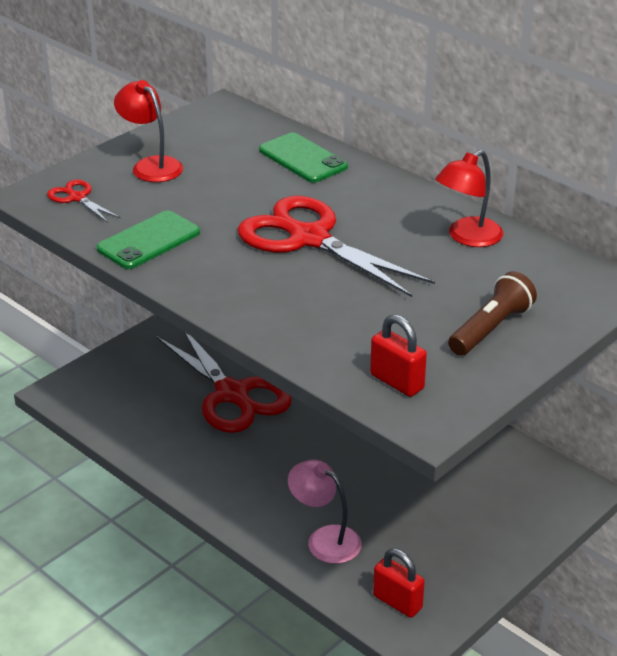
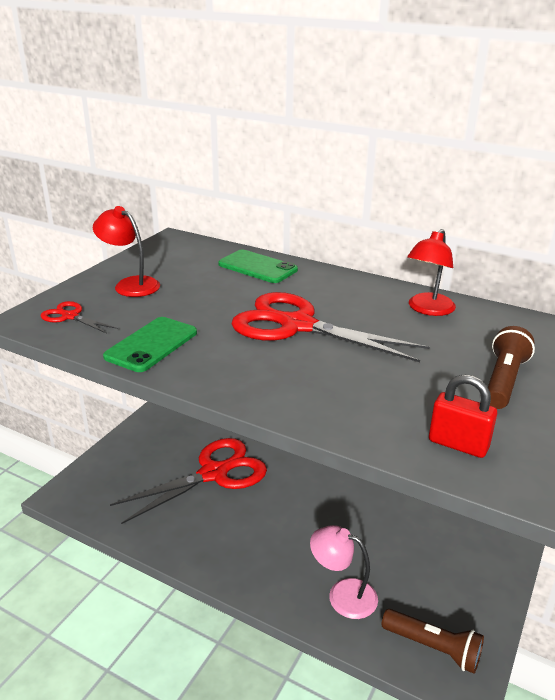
camera: 15 degrees left, 5 degrees down
(233, 395) = (215, 473): red scissors -> red scissors turned 75 degrees counterclockwise
(397, 602) = (433, 647): red padlock -> brown flashlight

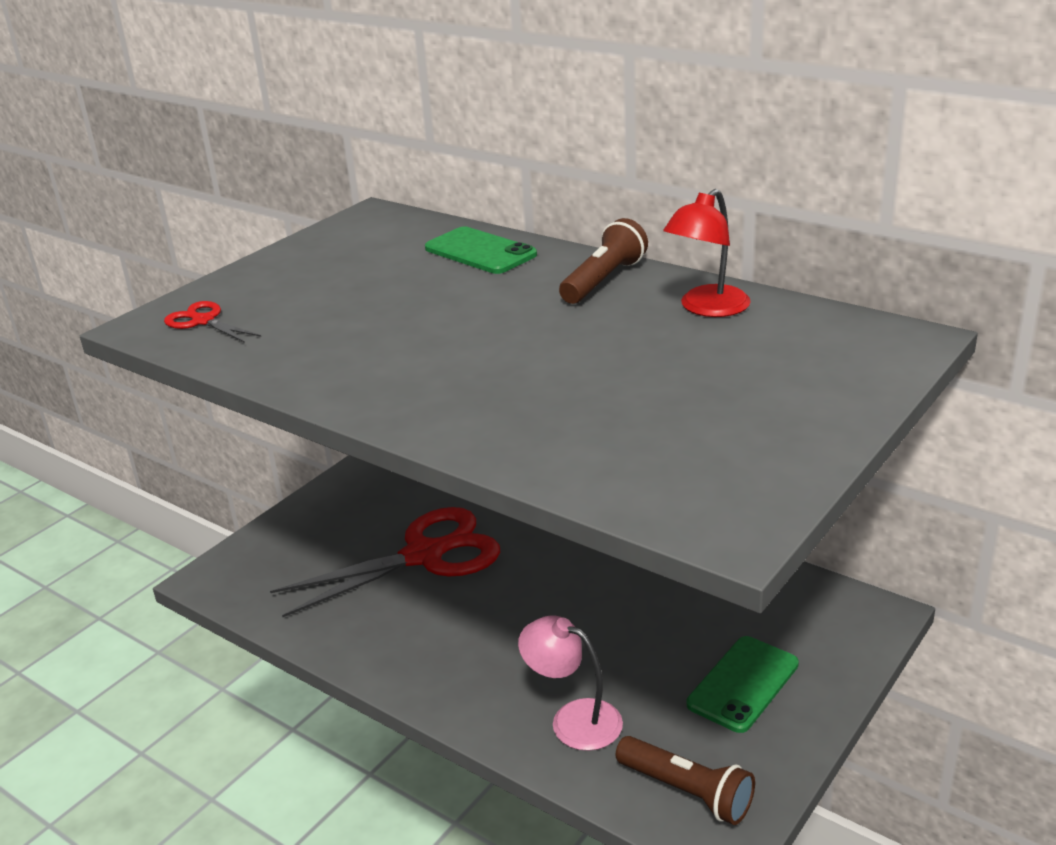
camera: 10 degrees right, 0 degrees up
(130, 284) = (294, 278): red lamp -> none
(151, 344) = (301, 357): green phone -> green phone (743, 684)
(295, 325) = (506, 331): red scissors -> none
(458, 444) = (670, 484): red padlock -> none
(503, 381) = (774, 404): brown flashlight -> brown flashlight (603, 280)

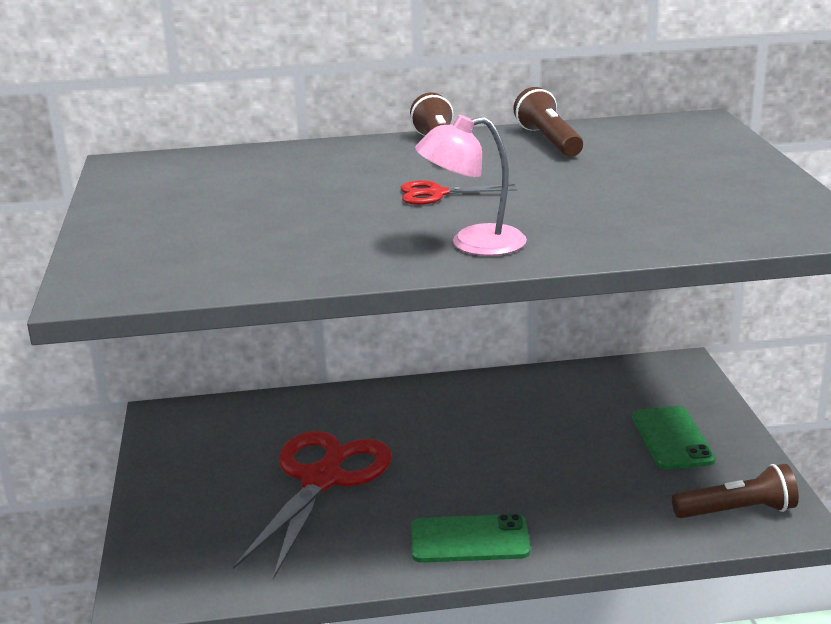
camera: 45 degrees left, 5 degrees down
(202, 321) = (148, 270): red scissors -> red scissors (436, 194)
(480, 252) = (296, 159): green phone -> green phone (469, 540)
(573, 719) = (607, 514): pink lamp -> pink lamp (473, 243)
(707, 308) = (549, 141): red lamp -> brown flashlight

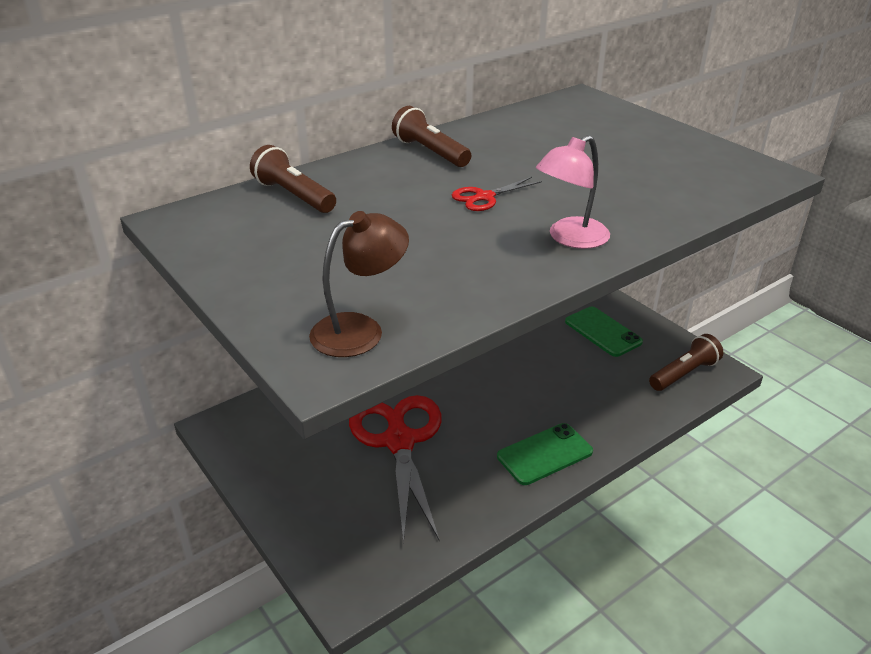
camera: 30 degrees left, 10 degrees up
(162, 272) = (360, 330): none -> brown lamp
(549, 141) = (503, 132): brown flashlight -> brown flashlight (294, 196)

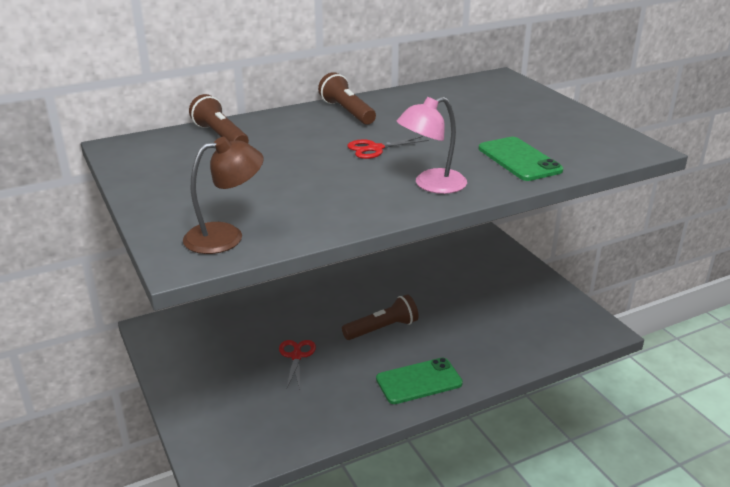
camera: 10 degrees right, 5 degrees down
(399, 440) = (296, 356): red scissors -> red scissors, size x0.45
(603, 332) = (506, 287): green phone -> green phone (519, 159)
(684, 374) = (569, 329): brown flashlight -> brown flashlight (382, 329)

